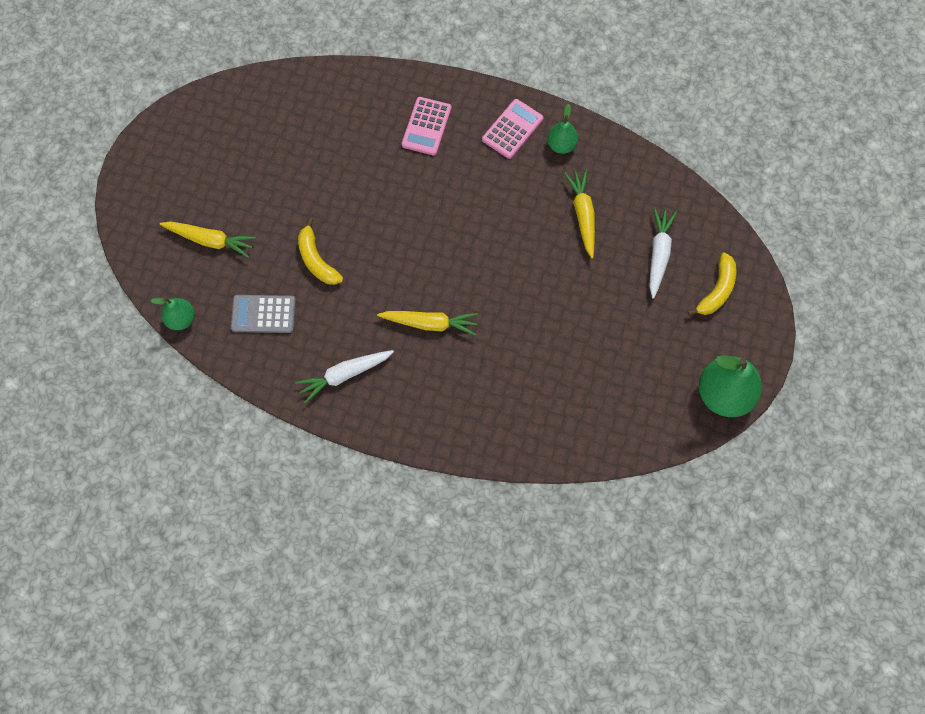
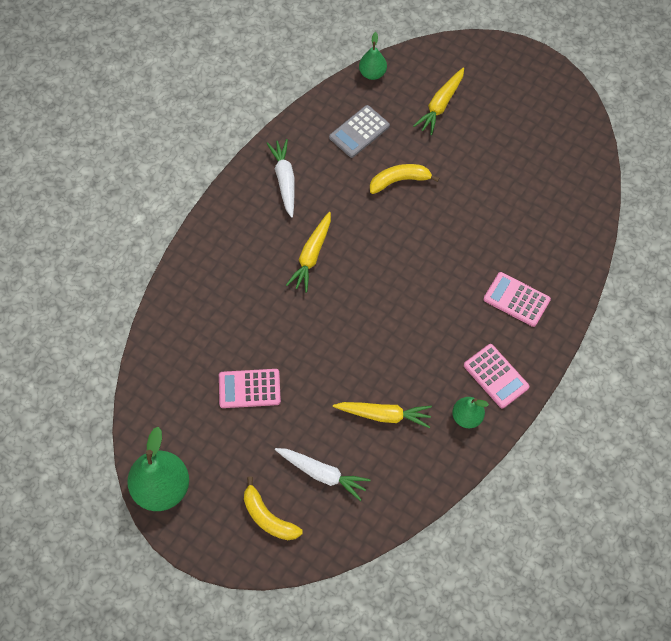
camera: 105 degrees right, 5 degrees down
(263, 314) = (359, 132): grey calculator -> grey calculator turned 150 degrees counterclockwise
(596, 343) = (249, 389): none -> pink calculator

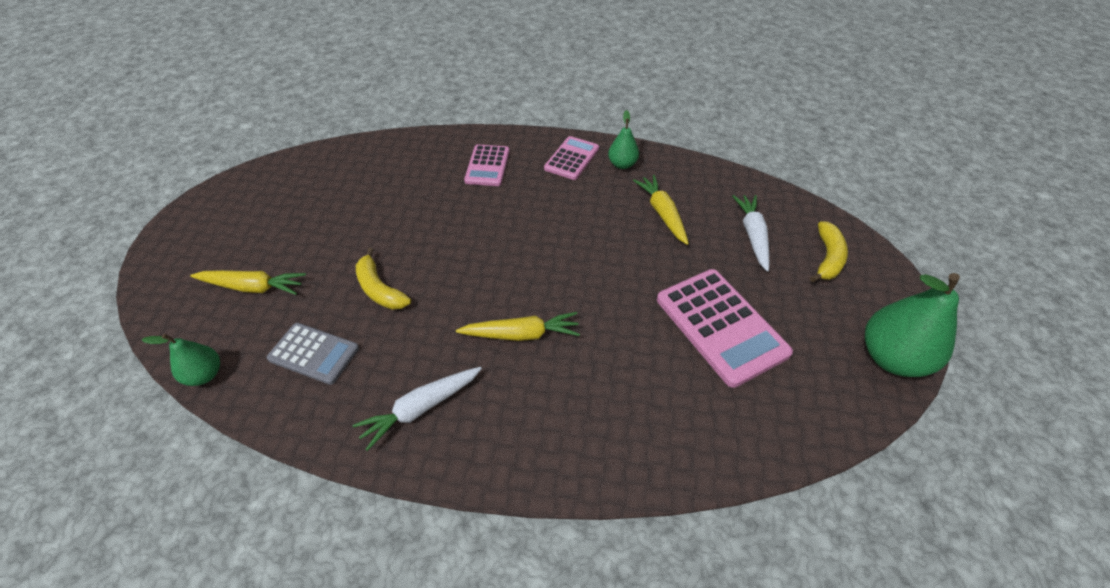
camera: 115 degrees left, 15 degrees down
(249, 389) = (720, 326): pink calculator -> pink calculator, size x1.65

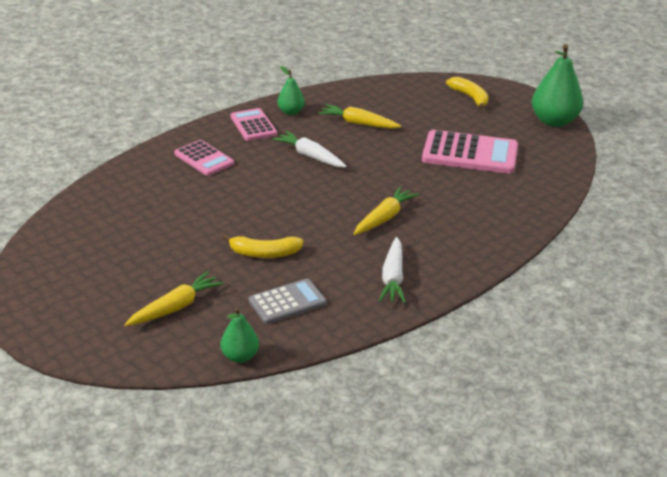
camera: 50 degrees left, 15 degrees down
(752, 235) = (421, 107): white carrot -> white carrot (310, 156)

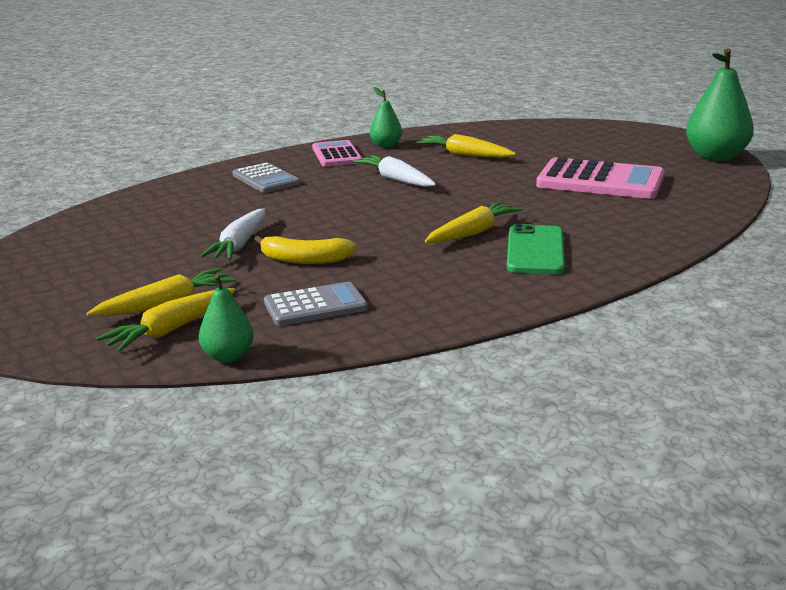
camera: 10 degrees right, 10 degrees down
(189, 332) = (171, 330): none -> yellow carrot
(204, 159) = (266, 179): pink calculator -> grey calculator
(392, 278) = (467, 287): white carrot -> white carrot (239, 245)
(434, 236) = (535, 250): none -> green phone
(470, 97) = (610, 137): yellow banana -> none

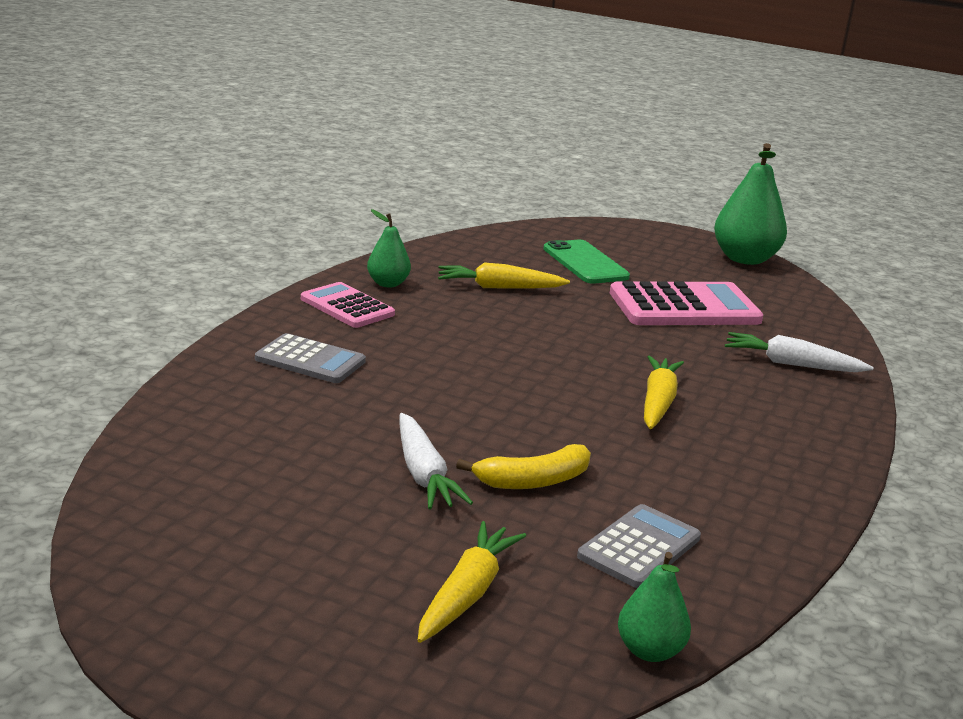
camera: 35 degrees left, 0 degrees up
(171, 330) = (528, 631): yellow carrot -> none
(395, 179) = (471, 336): white carrot -> white carrot (791, 364)
(535, 250) = (748, 415): green phone -> green phone (585, 263)

